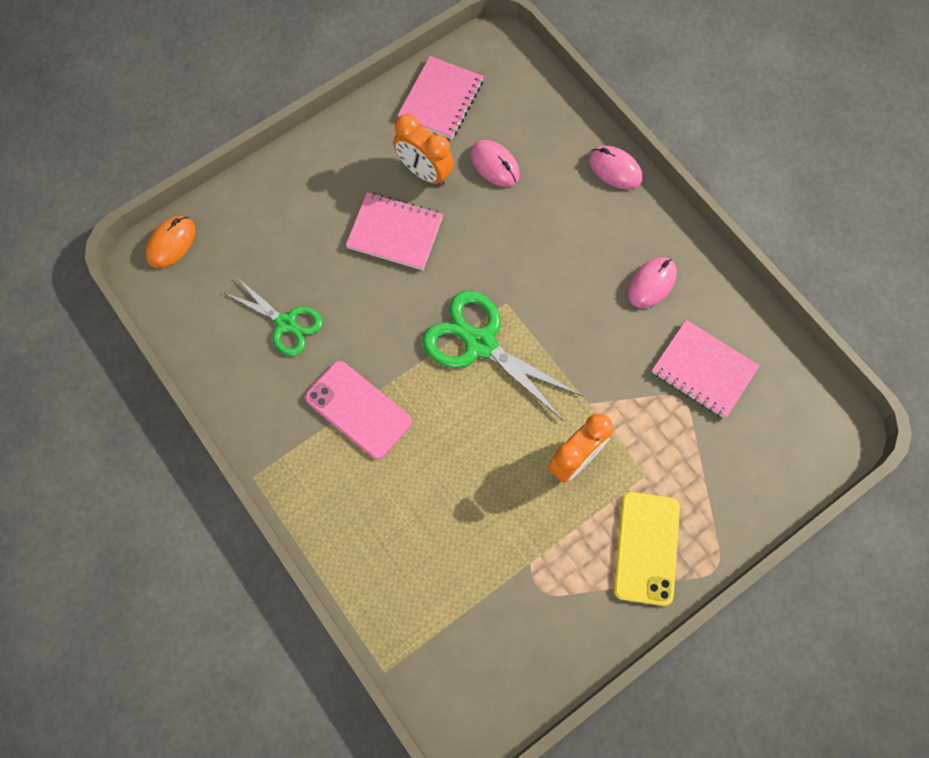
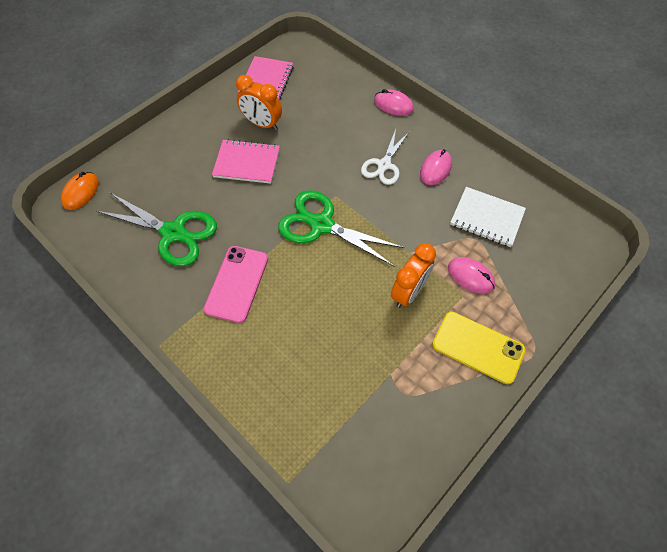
camera: 10 degrees left, 10 degrees down
(286, 323) = (173, 232): green scissors -> green scissors, size x1.56
(358, 410) = (237, 283): pink phone -> pink phone turned 75 degrees clockwise
(495, 165) = (310, 113): pink mouse -> pink mouse (470, 276)
(581, 265) = (384, 165): none -> white scissors
(646, 548) = (478, 347): yellow phone -> yellow phone turned 60 degrees counterclockwise
(703, 370) = (486, 218): pink notebook -> white notebook

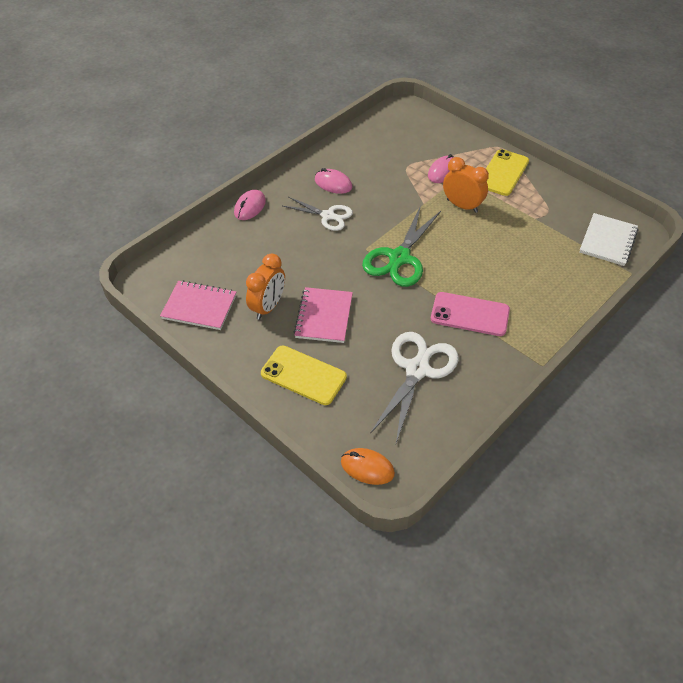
camera: 90 degrees left, 10 degrees down
(173, 232) = (417, 370): green scissors -> white scissors
(182, 150) = (303, 375): none -> yellow phone
(486, 218) = (386, 159): white notebook -> white notebook (608, 241)

